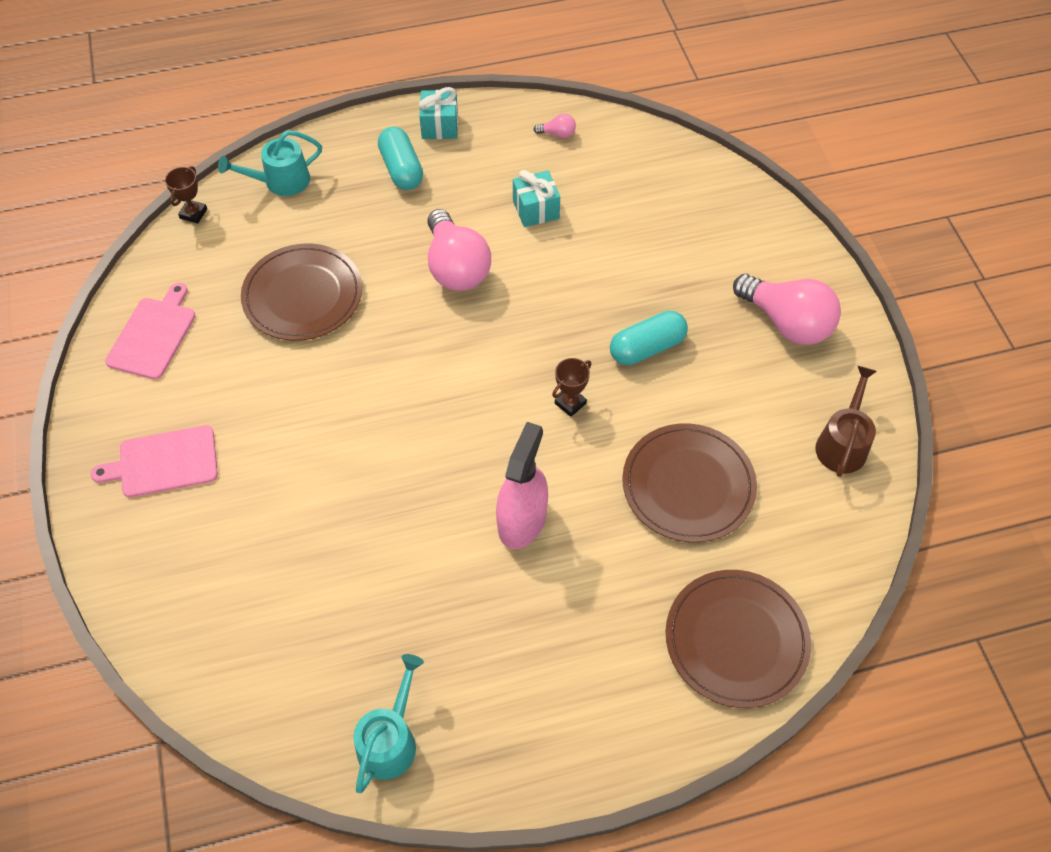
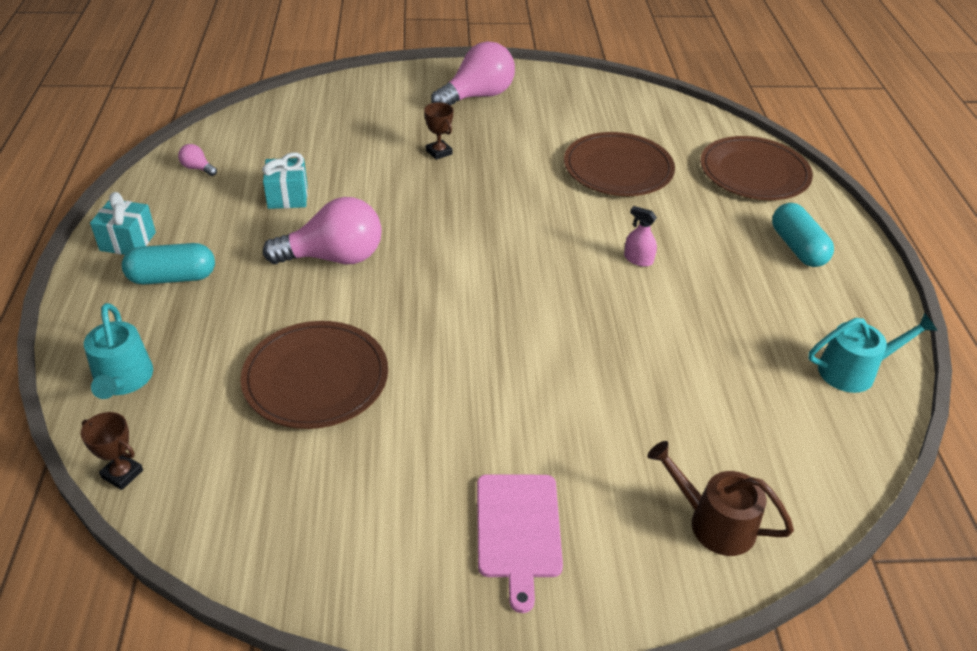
camera: 80 degrees left, 15 degrees down
(153, 335) = (314, 531): pink cutting board -> none
(390, 740) = (854, 370): turquoise watering can -> turquoise watering can turned 135 degrees clockwise
(522, 520) = (638, 259): pink spray bottle -> pink spray bottle, size x0.49
(557, 134) = (197, 168): pink light bulb -> pink light bulb turned 75 degrees counterclockwise
(570, 403) = (522, 213): brown trophy -> brown trophy (439, 152)
(647, 348) = (477, 163): turquoise capsule -> turquoise capsule (797, 247)
(842, 443) = (594, 97): brown watering can -> brown watering can (713, 522)

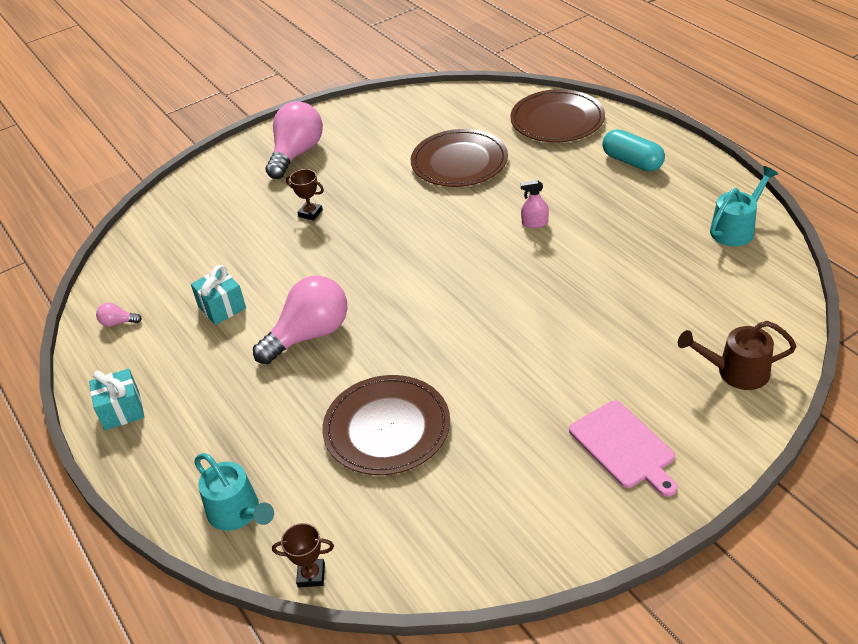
camera: 25 degrees left, 0 degrees up
(172, 277) = (193, 418): turquoise capsule -> none

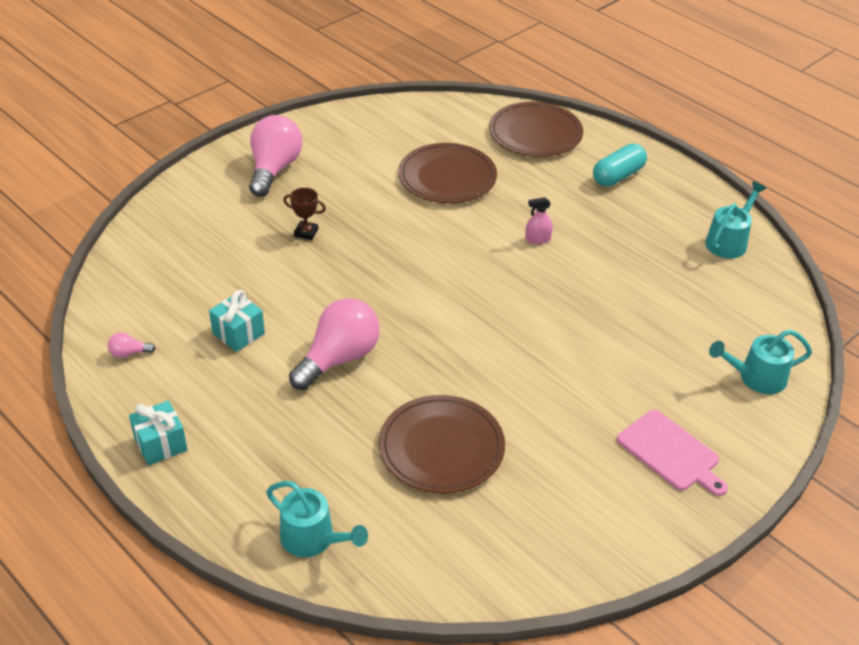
camera: 15 degrees left, 0 degrees up
(311, 575) = (403, 593): brown trophy -> none
(632, 162) = (618, 176): turquoise capsule -> turquoise capsule turned 75 degrees counterclockwise
(736, 372) = (756, 378): brown watering can -> turquoise watering can

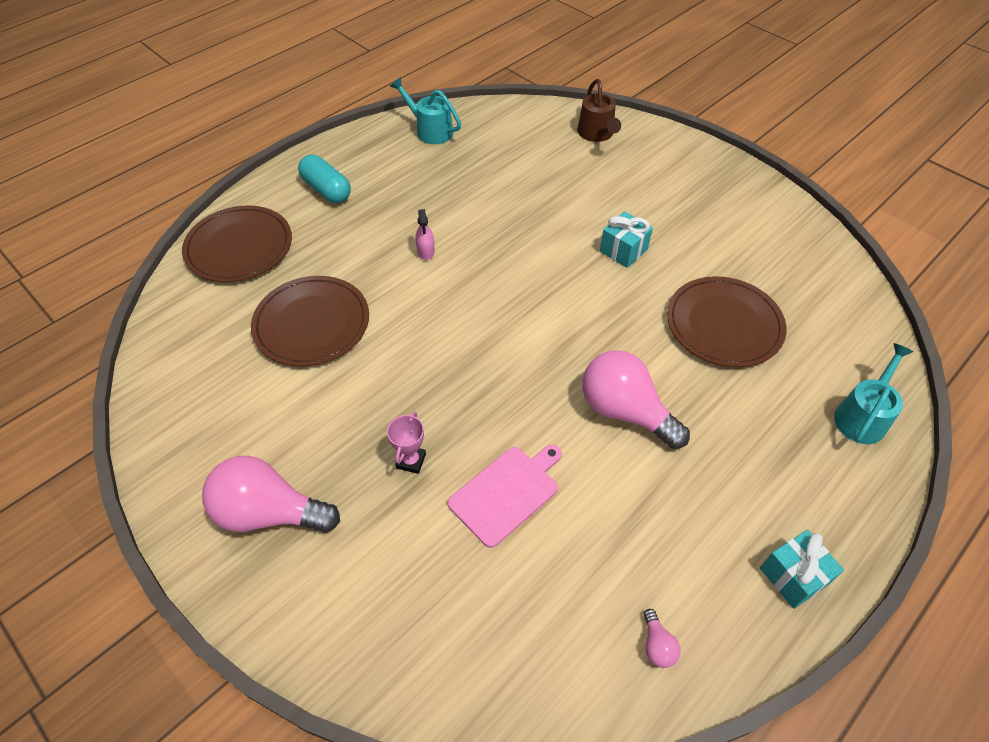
camera: 90 degrees left, 10 degrees up
(238, 333) = (601, 516): turquoise gift -> turquoise gift (623, 250)
(306, 232) = (411, 461): brown trophy -> pink trophy
(670, 452) = (688, 185): pink cutting board -> pink cutting board (506, 493)
(756, 378) = (597, 134): turquoise watering can -> brown watering can

